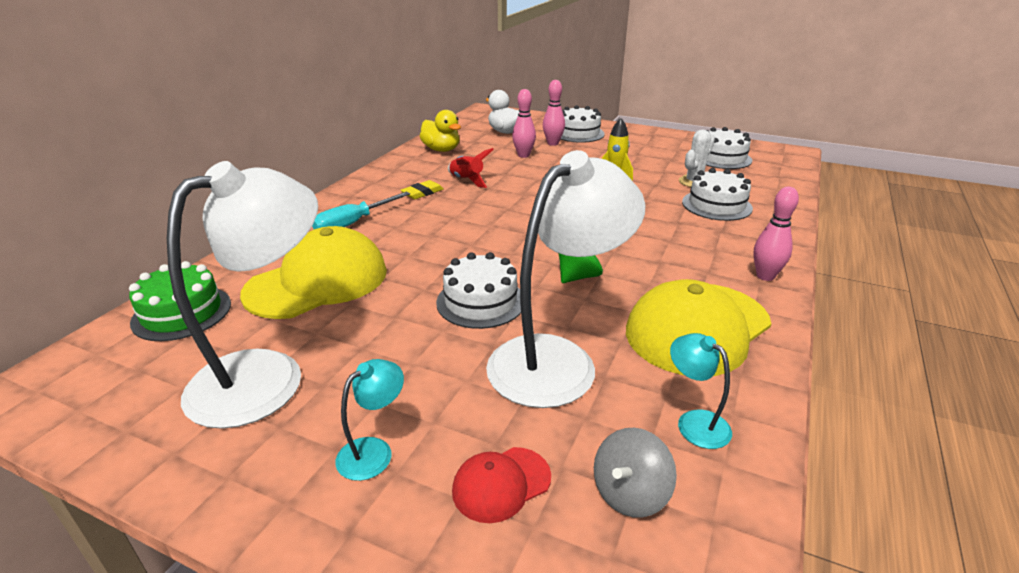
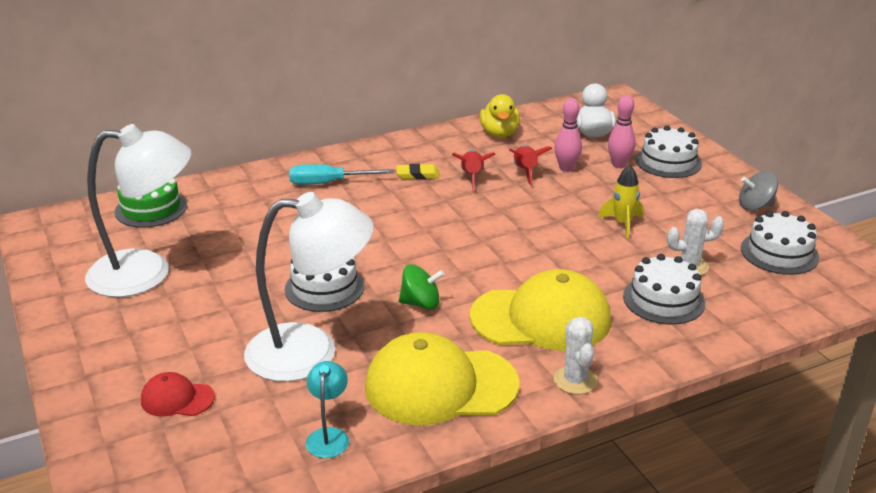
camera: 40 degrees right, 0 degrees up
(318, 282) = (247, 222): yellow cap -> yellow cap (541, 318)
(374, 451) = (143, 345): turquoise lamp -> none
(499, 165) = (525, 171): none -> red rocket
(630, 493) = (230, 444): grey spinning top -> grey spinning top (755, 206)
(765, 276) = (575, 380): pink bowling pin -> white cactus

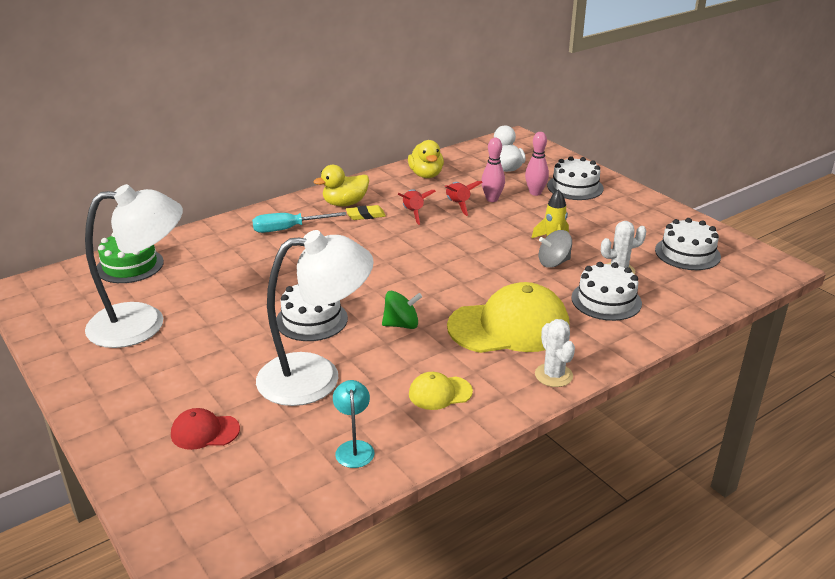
camera: 10 degrees left, 0 degrees up
(399, 159) = (345, 203): none -> yellow duck
(440, 386) = (440, 393): yellow cap -> yellow cap, size x0.47
(755, 206) = (656, 217): grey spinning top -> grey spinning top (553, 262)

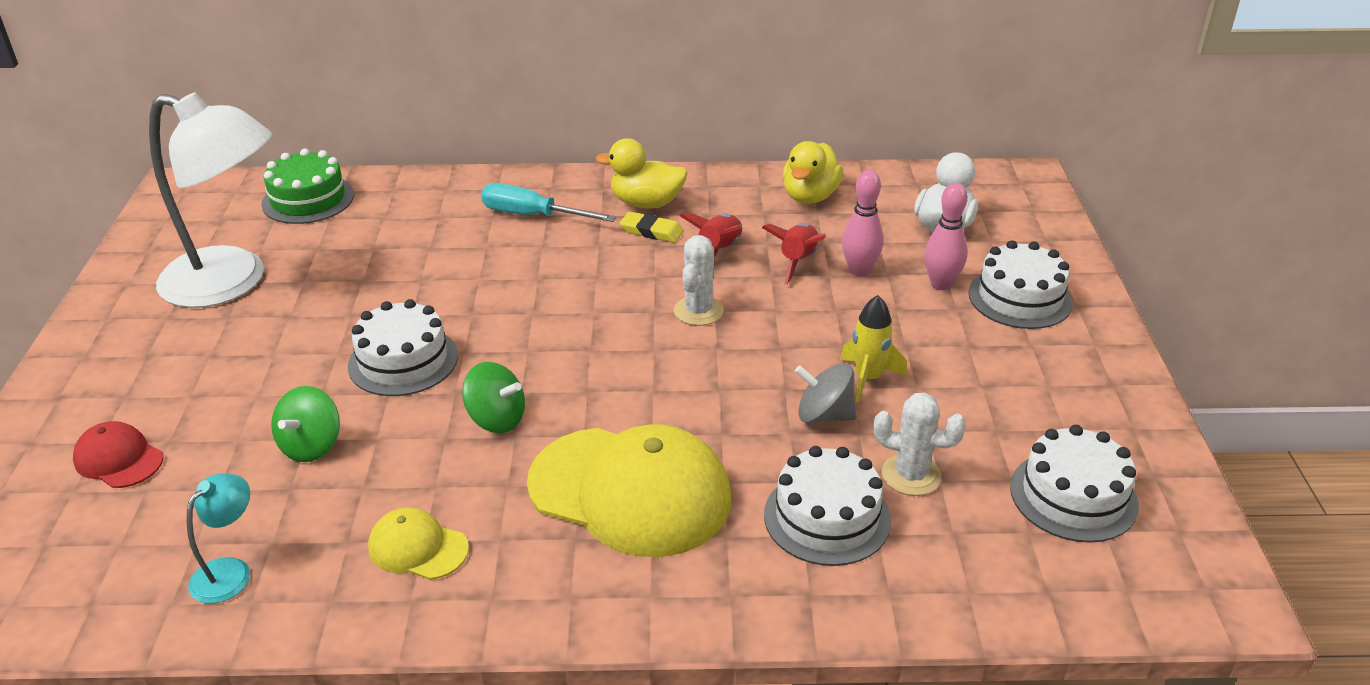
camera: 35 degrees right, 5 degrees up
(316, 377) = (311, 446): white lamp -> green spinning top
(553, 375) = (594, 603): white cactus -> white cactus (698, 311)

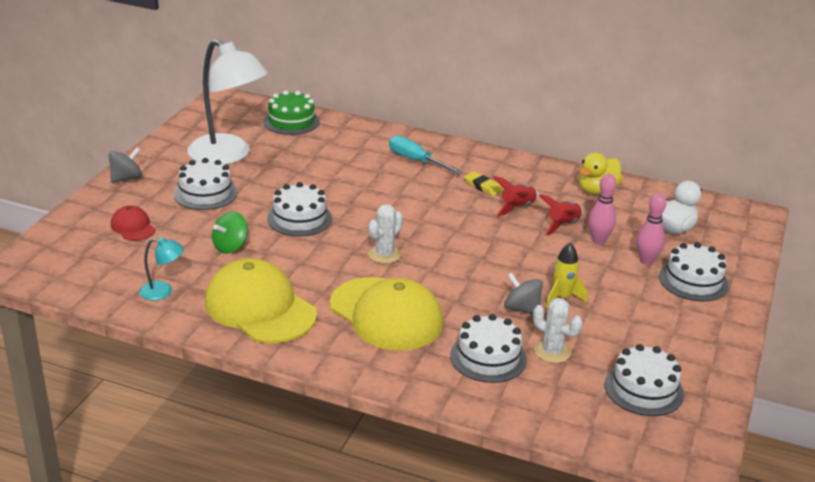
camera: 20 degrees right, 5 degrees down
(68, 370) = (126, 178): none -> grey spinning top
(222, 359) = (205, 193): none -> white cake
(230, 571) = (163, 292): turquoise lamp -> turquoise lamp turned 45 degrees clockwise
(417, 548) = (260, 308): yellow cap -> yellow cap, size x2.12
(496, 419) = (334, 260): green spinning top -> none
(646, 203) = (489, 170): yellow duck -> none
(698, 311) = (483, 236): white cactus -> white cactus (384, 254)

